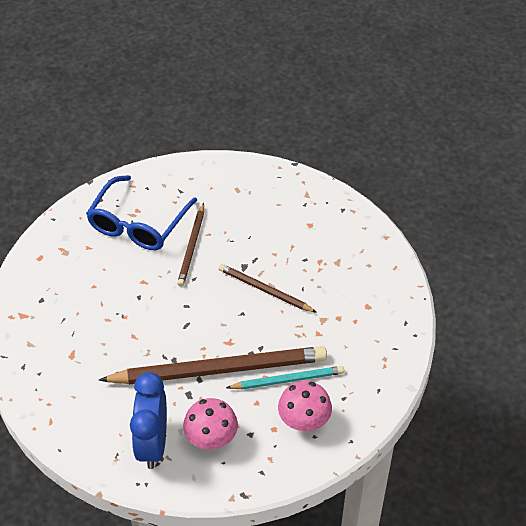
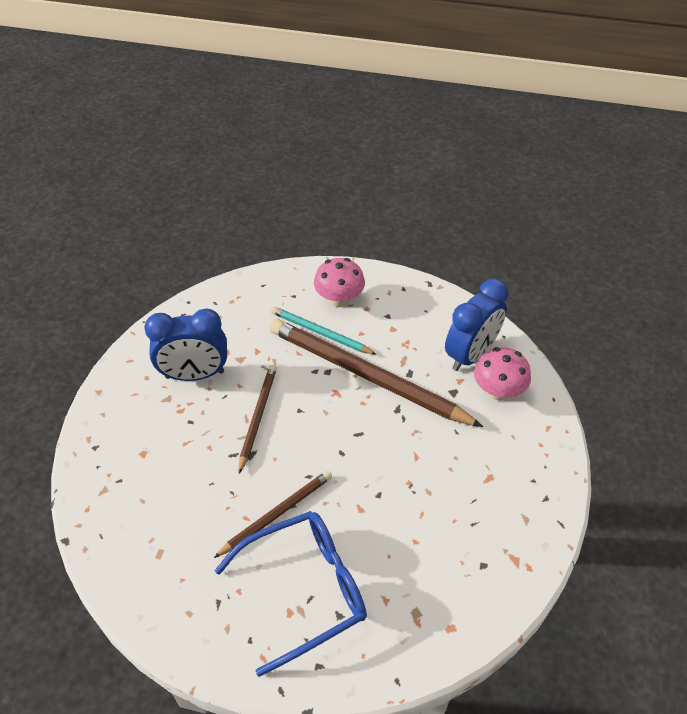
camera: 140 degrees left, 0 degrees up
(211, 438) = (420, 330): pink mushroom -> pink mushroom (498, 391)
(265, 290) = (258, 417): brown pencil -> brown pencil turned 150 degrees counterclockwise
(339, 288) = (195, 375): none -> blue clock

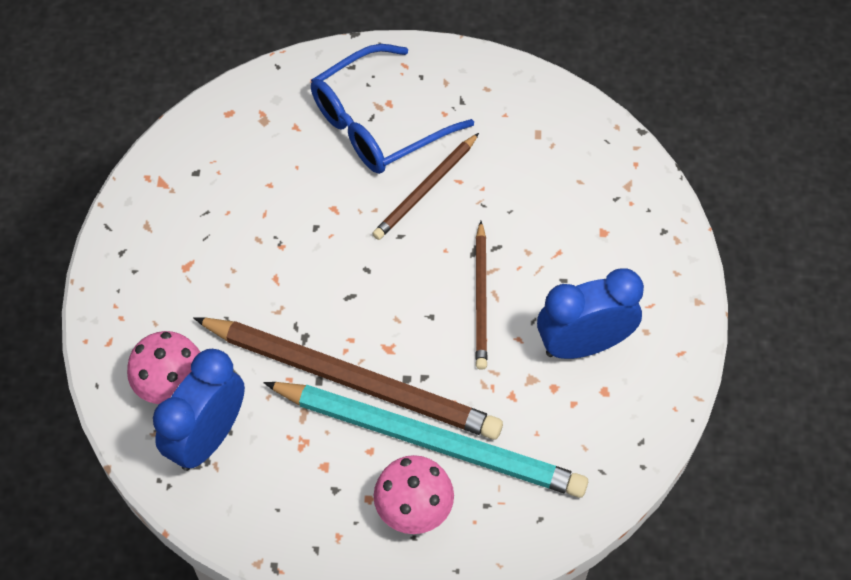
camera: 170 degrees right, 10 degrees up
(320, 333) = (429, 441): turquoise pencil -> turquoise pencil, size x1.91

